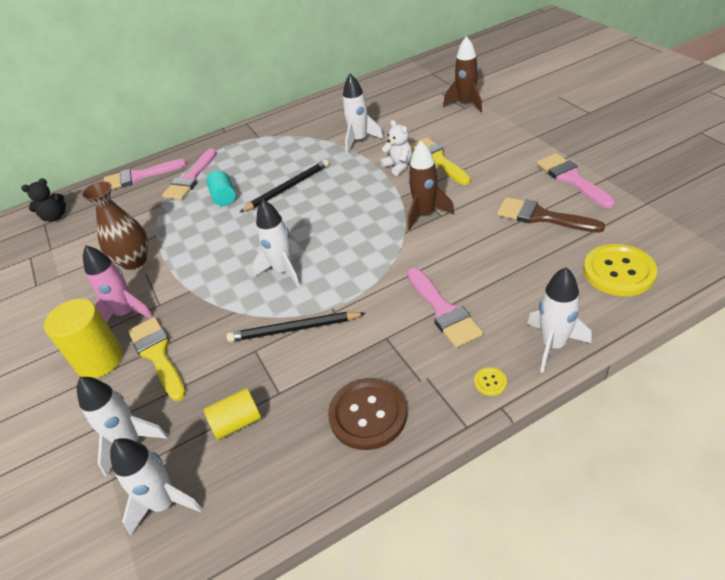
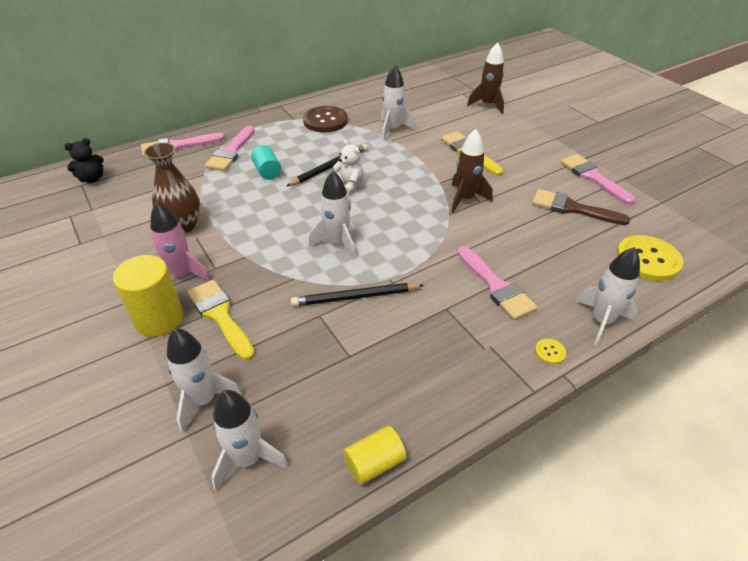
camera: 10 degrees left, 0 degrees up
(237, 422) = (311, 383): yellow cylinder -> yellow cylinder (374, 463)
(368, 415) = (440, 378): brown button -> brown button (325, 121)
(398, 166) = (433, 155): white teddy bear -> white teddy bear (348, 185)

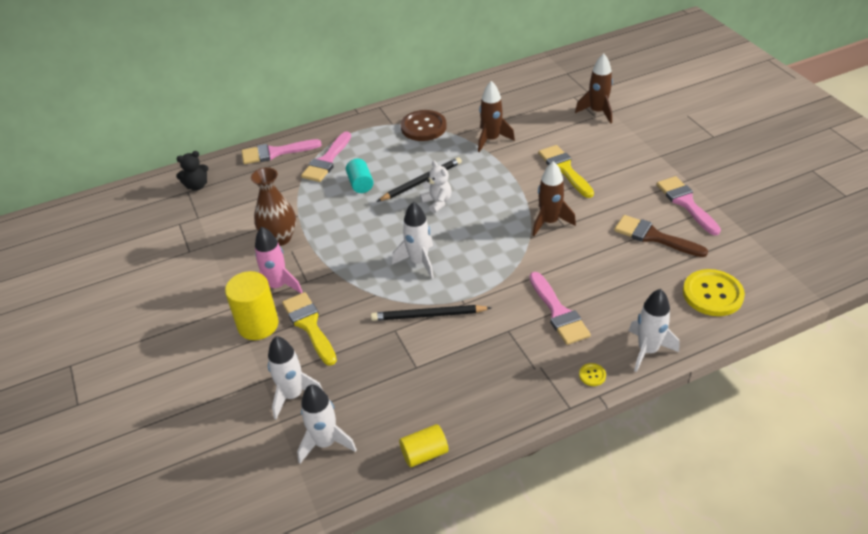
camera: 10 degrees right, 0 degrees up
(393, 129) = (491, 140): white rocket -> brown rocket

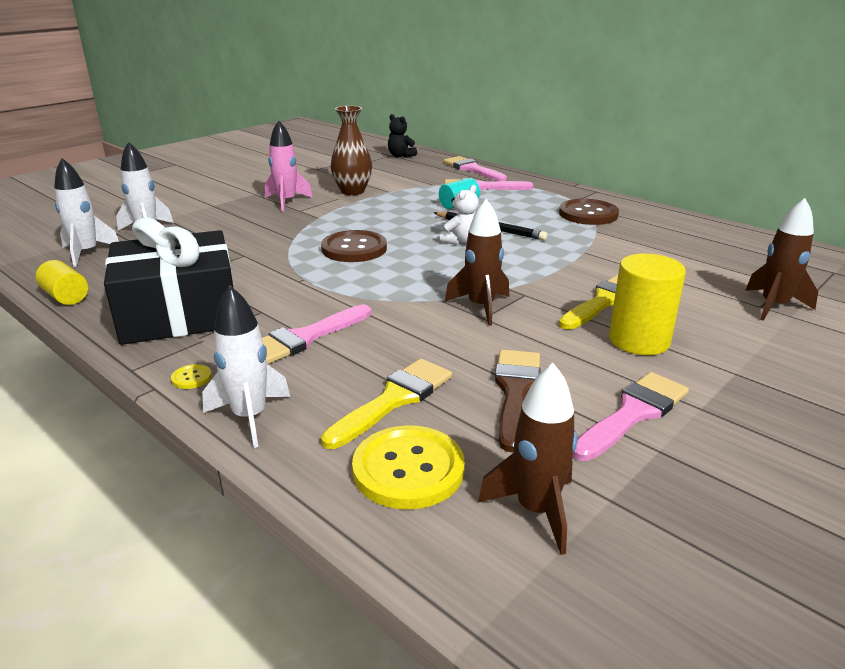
camera: 65 degrees right, 15 degrees down
(258, 325) = (234, 204): yellow cylinder -> yellow cylinder (639, 340)
(309, 325) = (239, 221): yellow brush -> yellow brush (394, 400)
(419, 262) = (354, 249): white rocket -> brown button
(428, 315) = (271, 266): black pencil -> none
(491, 140) = (610, 249): brown rocket -> brown rocket (536, 510)
(491, 378) = (179, 313): none -> black gift

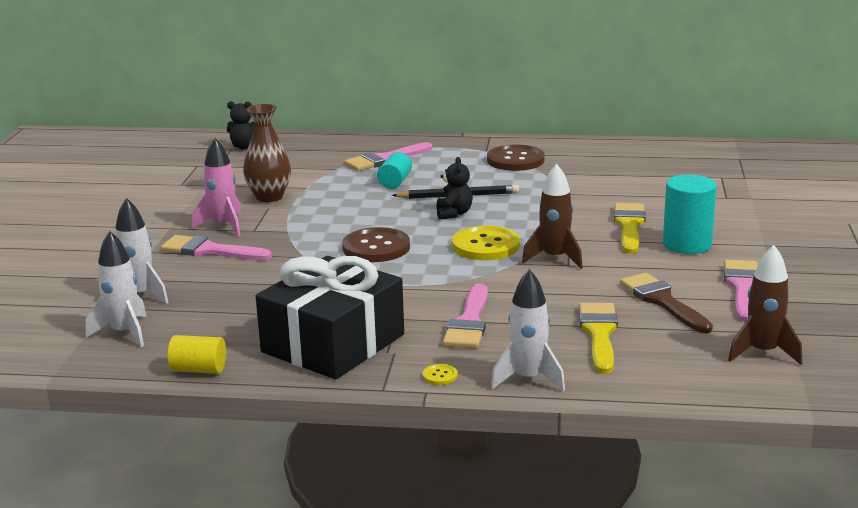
camera: 35 degrees left, 5 degrees down
(408, 469) = (670, 363): yellow button -> yellow button (485, 246)
(461, 241) = (454, 213): white teddy bear -> black teddy bear
(472, 169) = (344, 143): pink brush -> pink brush (210, 250)
(639, 340) = (687, 244): yellow cylinder -> turquoise cylinder
(774, 306) = (733, 194): brown rocket -> none

